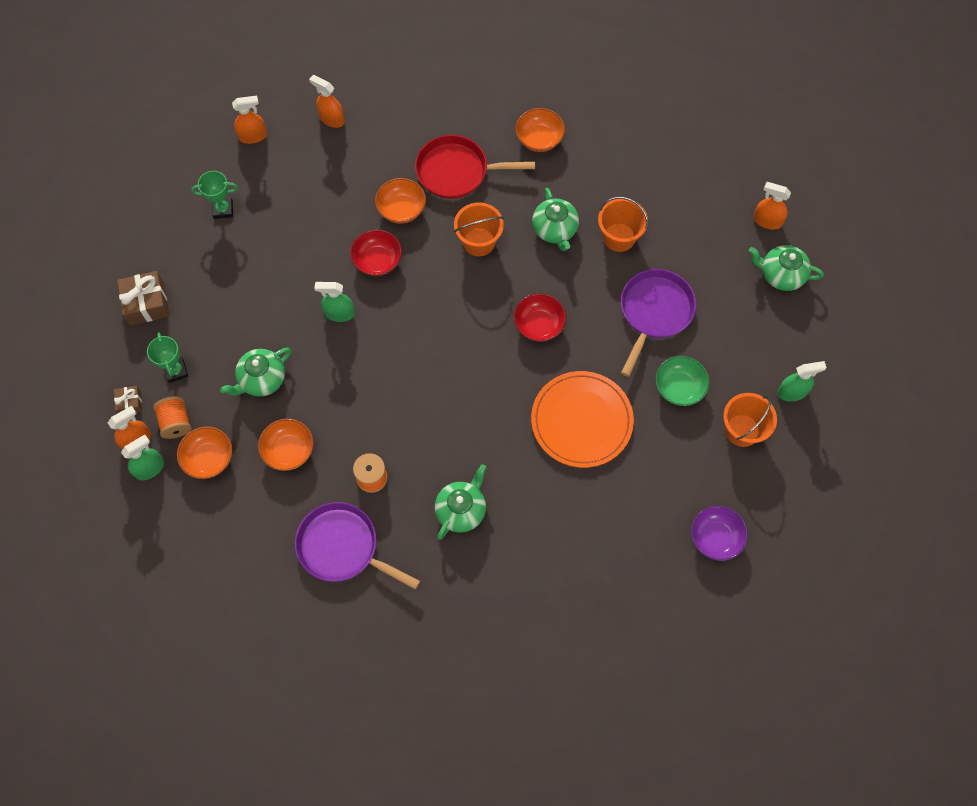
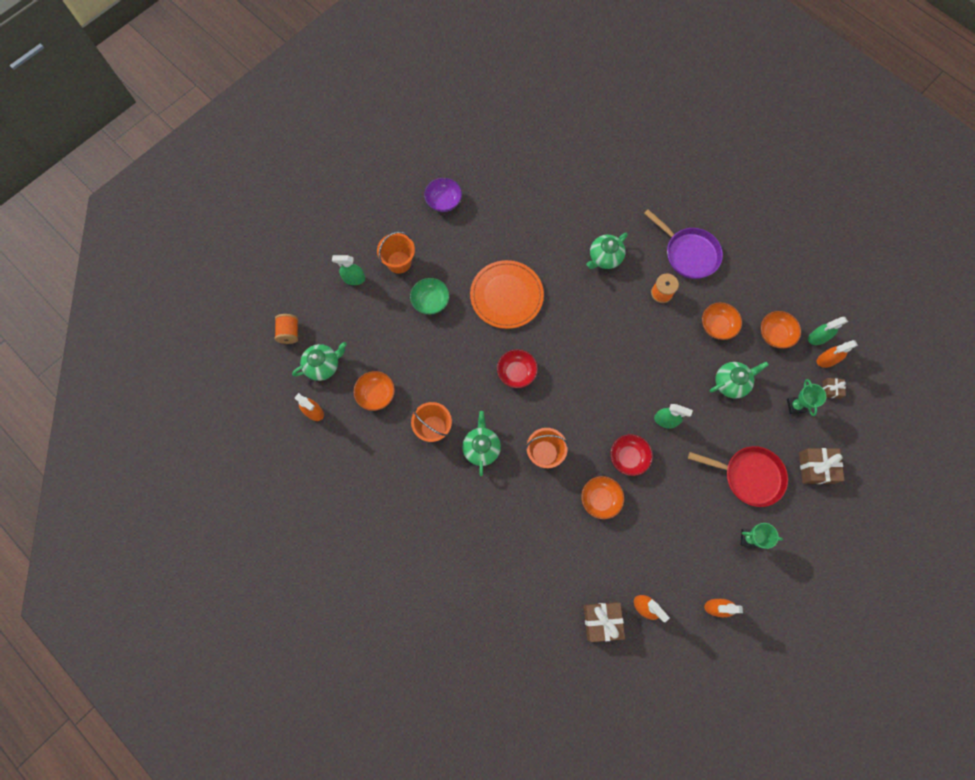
camera: 165 degrees left, 5 degrees up
(176, 422) = (797, 366): orange spool -> orange spool (289, 333)
(374, 96) = (602, 621): none -> brown gift
(457, 171) = (546, 523): red pan -> red pan (748, 476)
(539, 139) = (469, 536): orange bowl -> orange bowl (376, 394)
(654, 312) = (428, 360): purple pan -> none
(781, 275) = (323, 365): green teapot -> green teapot turned 60 degrees counterclockwise

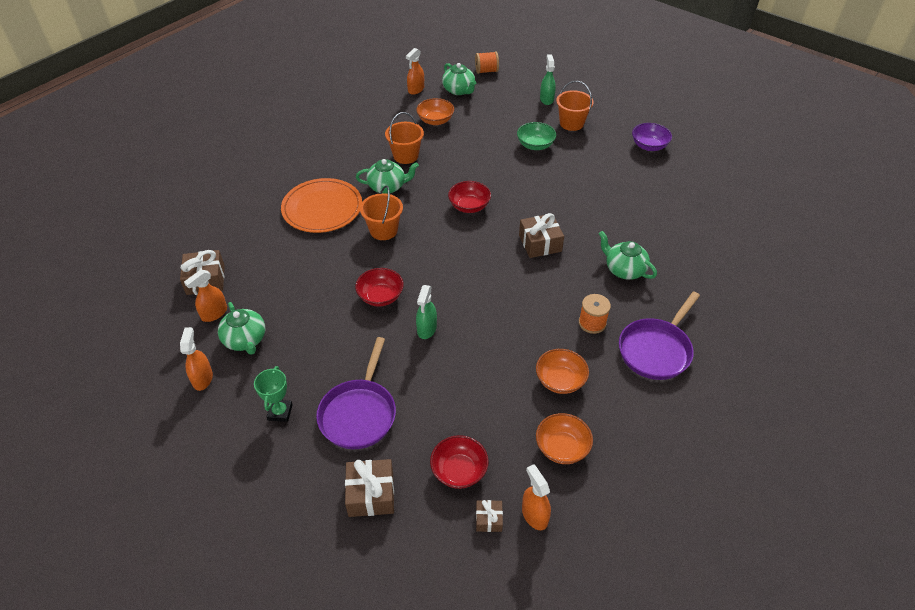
camera: 85 degrees right, 25 degrees down
(506, 296) = (554, 195): orange plate -> orange plate (322, 208)
(569, 318) = (540, 243): none -> brown gift
(600, 499) = (333, 274): orange bowl -> none
(731, 383) = (483, 395): green teapot -> green teapot (245, 340)
(748, 476) = (359, 413): red pan -> purple pan
(795, 406) = (459, 471): green trophy -> red bowl
(817, 338) = (568, 504): green spray bottle -> none

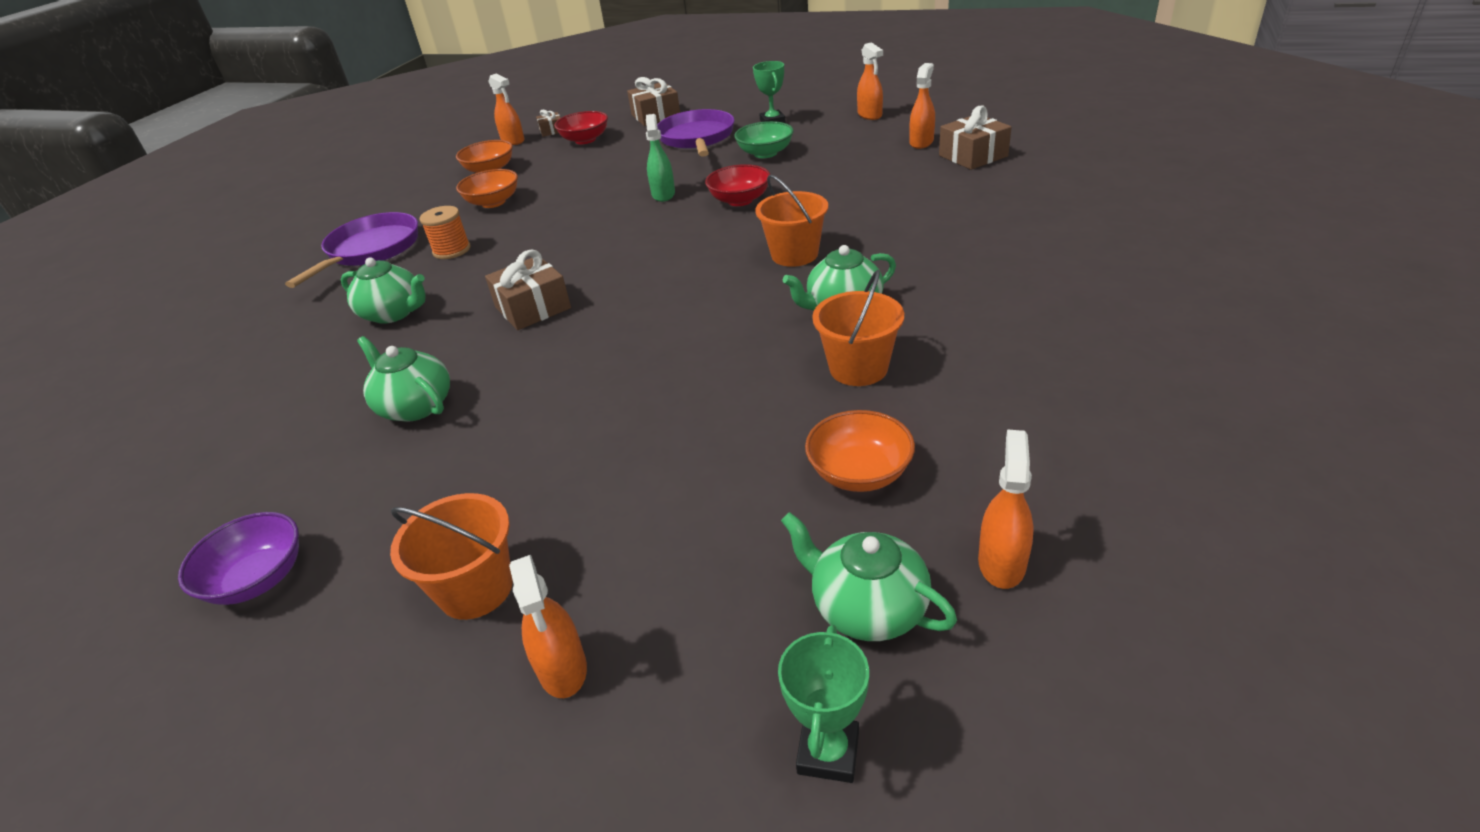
camera: 165 degrees right, 10 degrees down
(245, 340) = (861, 139): green teapot -> green teapot (415, 406)
(322, 208) = (920, 251): orange plate -> none
(469, 206) = (673, 322): red bowl -> none
(486, 71) = (828, 752): orange spool -> green trophy
(535, 145) = (572, 484): green bowl -> green bowl (765, 153)
(546, 99) = (562, 669): green spray bottle -> orange spray bottle

